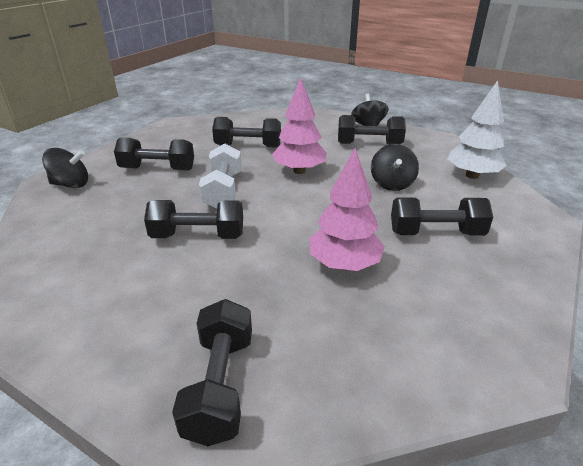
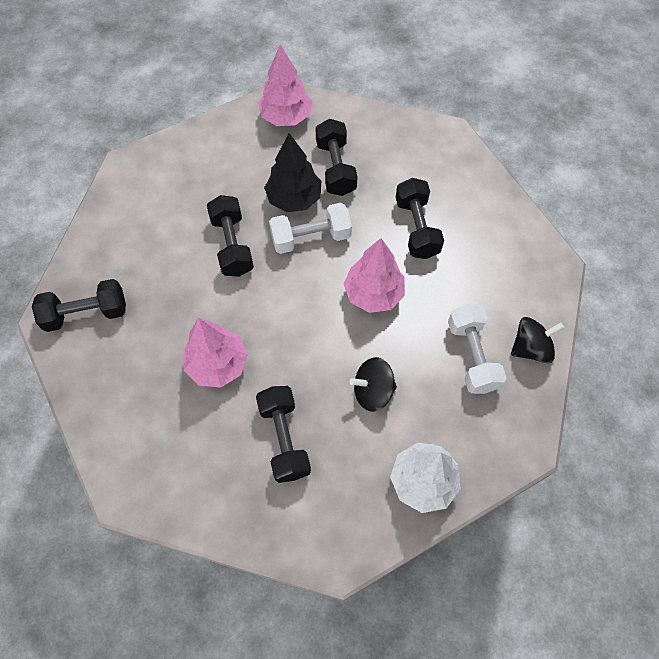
camera: 75 degrees right, 30 degrees up
(71, 184) = (286, 117): black spinning top -> pink tree
(172, 193) = (294, 199): none -> black tree
(369, 144) = (472, 356): black dumbbell -> white dumbbell

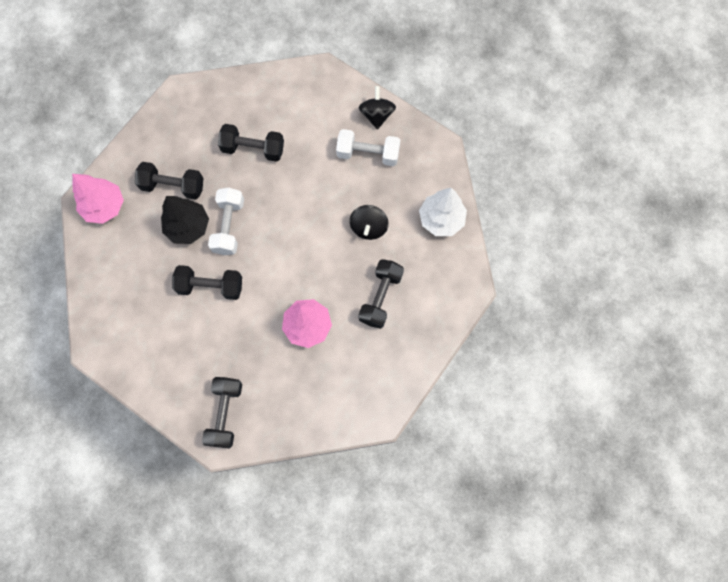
camera: 70 degrees left, 10 degrees up
(284, 439) = (380, 297): black dumbbell -> black dumbbell turned 75 degrees counterclockwise
(373, 294) = (295, 199): pink tree -> none

